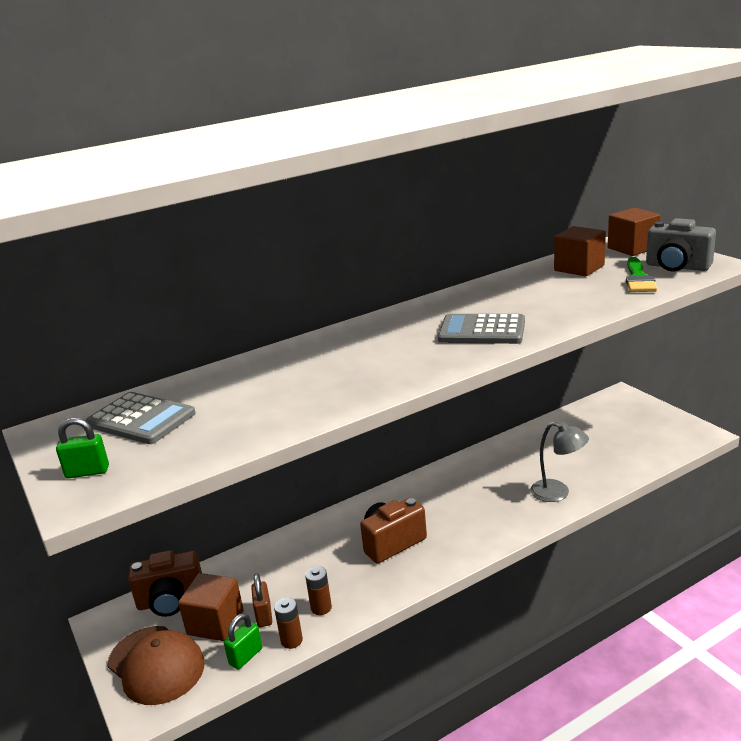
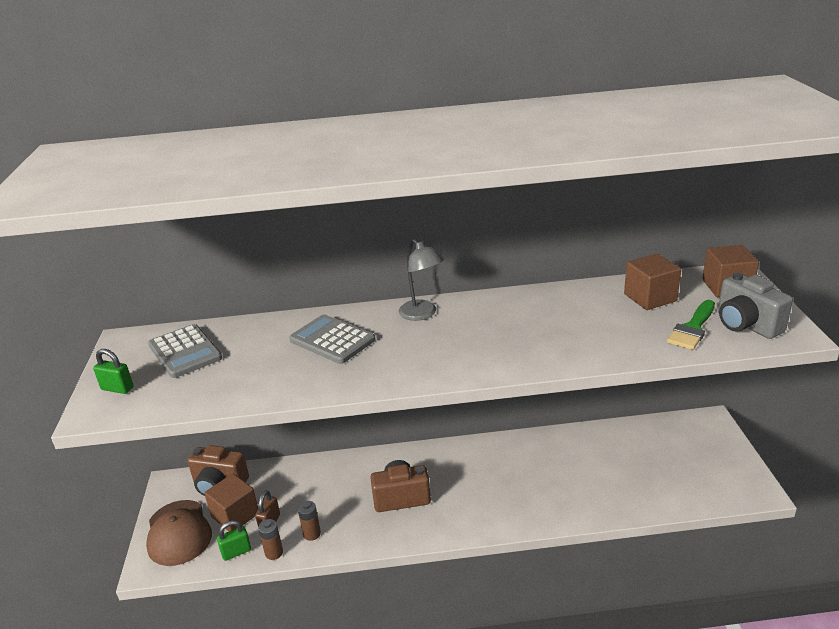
camera: 25 degrees right, 5 degrees up
(482, 331) = (494, 346): grey calculator -> grey calculator (332, 340)
(558, 493) = (570, 503): grey lamp -> grey lamp (422, 314)

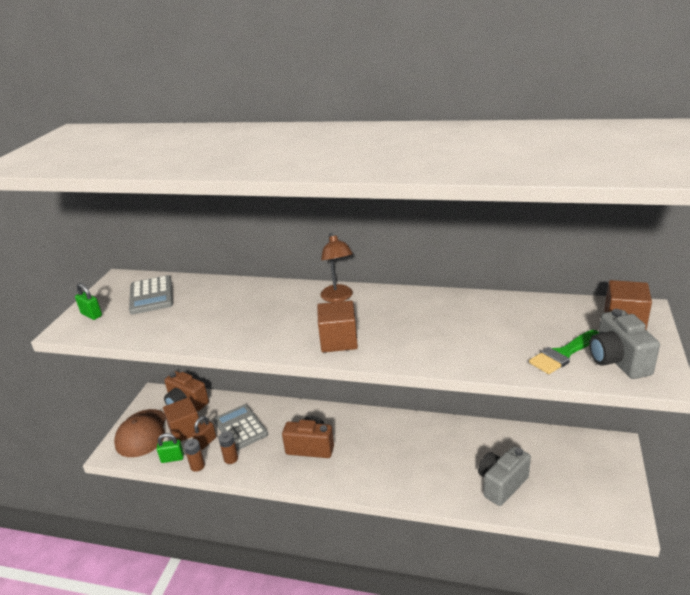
camera: 20 degrees right, 0 degrees up
(332, 340) = (257, 306): grey calculator -> grey calculator (240, 428)
(422, 314) = (338, 297): grey lamp -> brown lamp
(624, 485) = (501, 484): none -> grey camera
(650, 297) = (542, 318): brown cube -> brown cube (338, 341)

